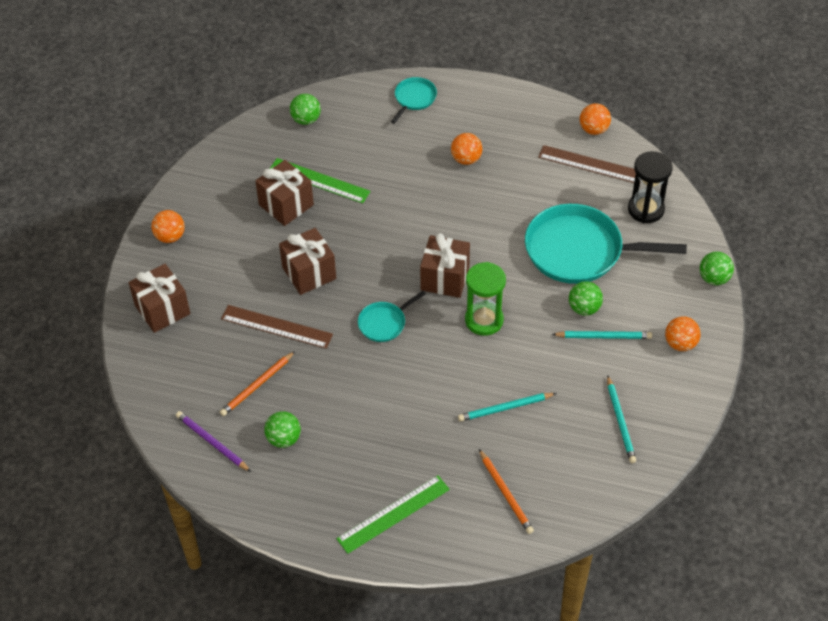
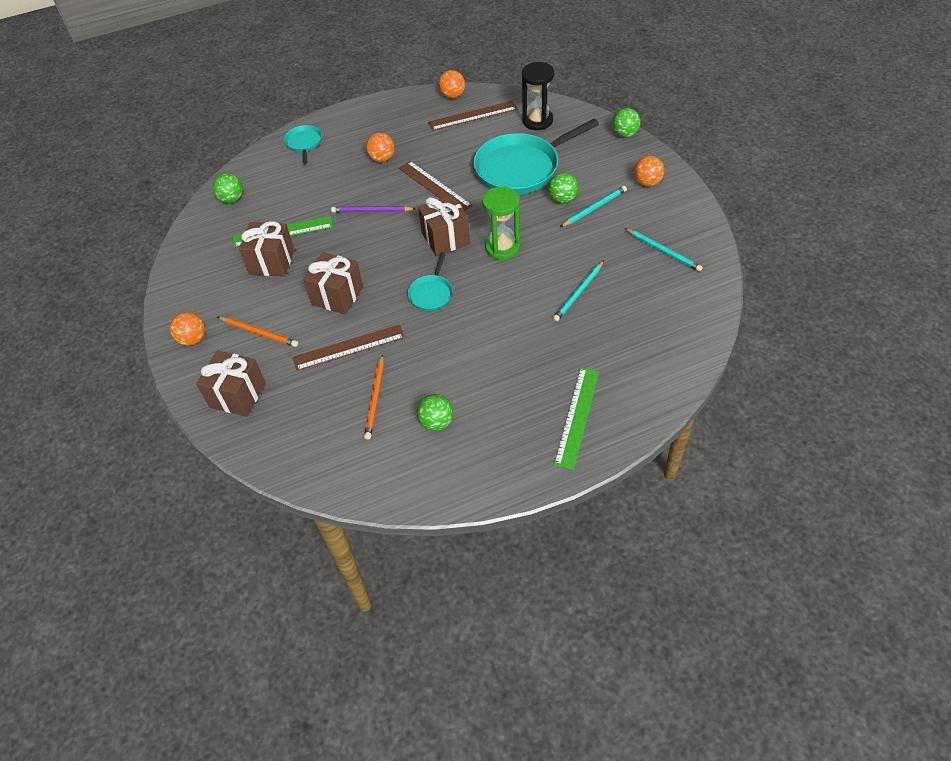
camera: 35 degrees left, 0 degrees up
(212, 442) = (379, 465): purple pencil -> purple pencil (372, 211)
(484, 219) = (434, 186): none -> brown ruler
(506, 493) = (640, 347): orange pencil -> orange pencil (259, 332)

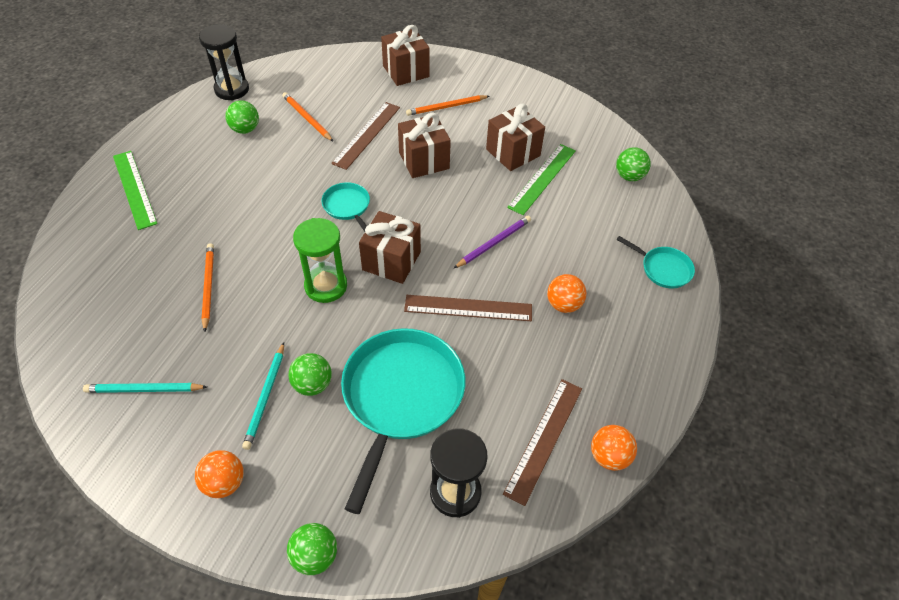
camera: 130 degrees right, 0 degrees up
(193, 339) = (486, 79): orange ball -> none
(404, 486) = (232, 89): none -> black hourglass
(578, 293) = (208, 286): turquoise pencil -> orange pencil

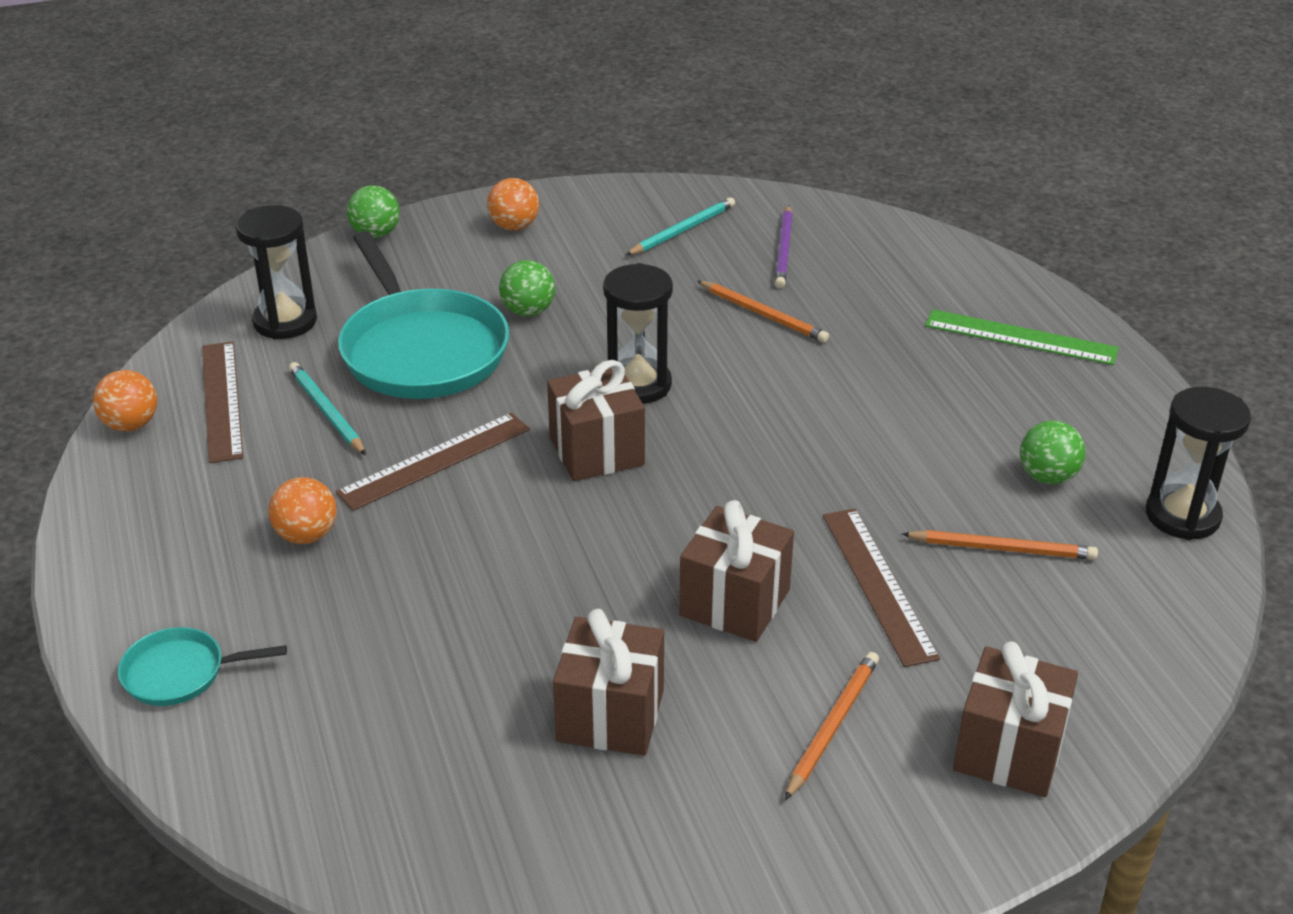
camera: 140 degrees right, 15 degrees down
(266, 397) = (561, 282): turquoise pencil -> turquoise pencil (326, 411)
(326, 286) = (638, 385): green hourglass -> black hourglass
(347, 207) = (744, 474): turquoise pan -> none
(494, 243) = (484, 552): purple pencil -> purple pencil (784, 250)
(542, 178) = (510, 700): green ruler -> none
(629, 176) = (352, 811): green ball -> none

